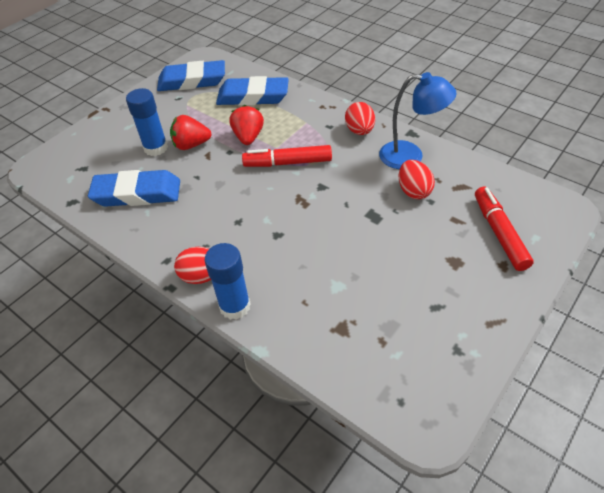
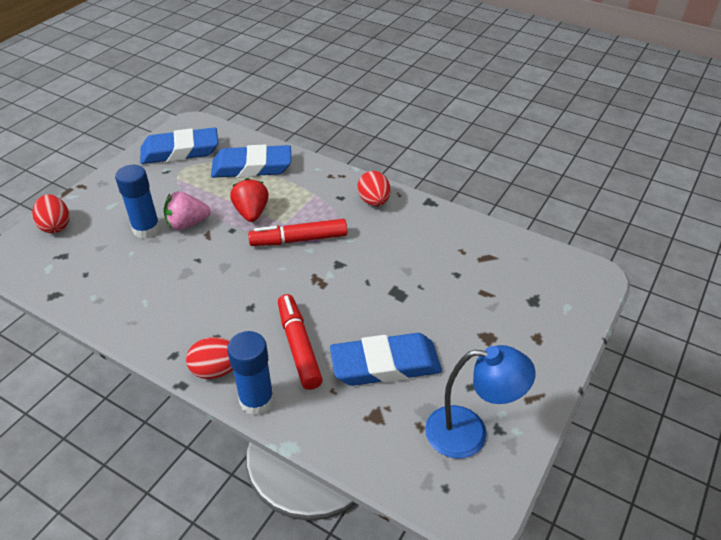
camera: 10 degrees left, 5 degrees down
(137, 193) = (130, 282): blue eraser -> blue eraser (385, 364)
(191, 145) = (187, 224): red strawberry -> pink strawberry
(410, 156) = (431, 227): blue lamp -> blue lamp (469, 433)
(413, 191) = (438, 264): red egg -> red egg (56, 226)
(499, 233) = (530, 304): red marker -> red marker (299, 346)

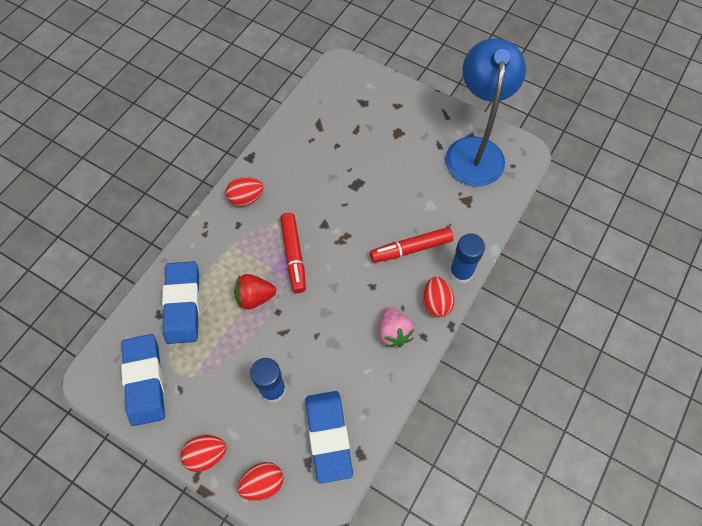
camera: 90 degrees left, 20 degrees up
(98, 190) = (206, 455): none -> red egg
(187, 224) = (267, 352): pink strawberry -> pink strawberry (394, 332)
(385, 364) = (425, 194): blue eraser -> blue eraser (328, 436)
(469, 433) = (475, 150): blue lamp -> blue lamp, size x1.57

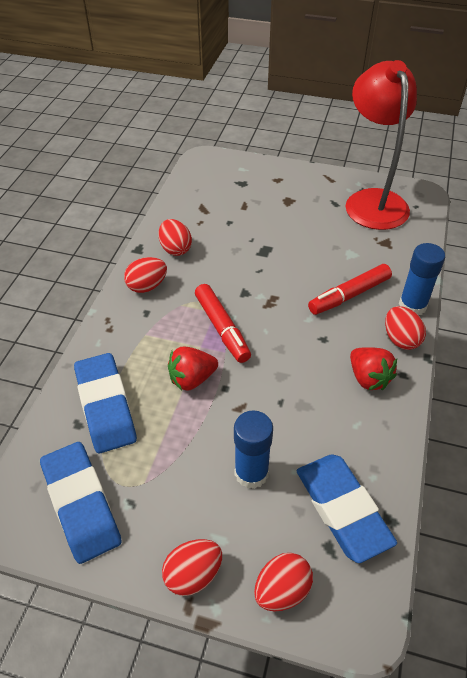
camera: 15 degrees left, 15 degrees down
(281, 164) = (175, 249): none -> red egg
(394, 332) = (368, 378): pink strawberry -> red strawberry
(475, 150) = (372, 201): blue lamp -> red lamp

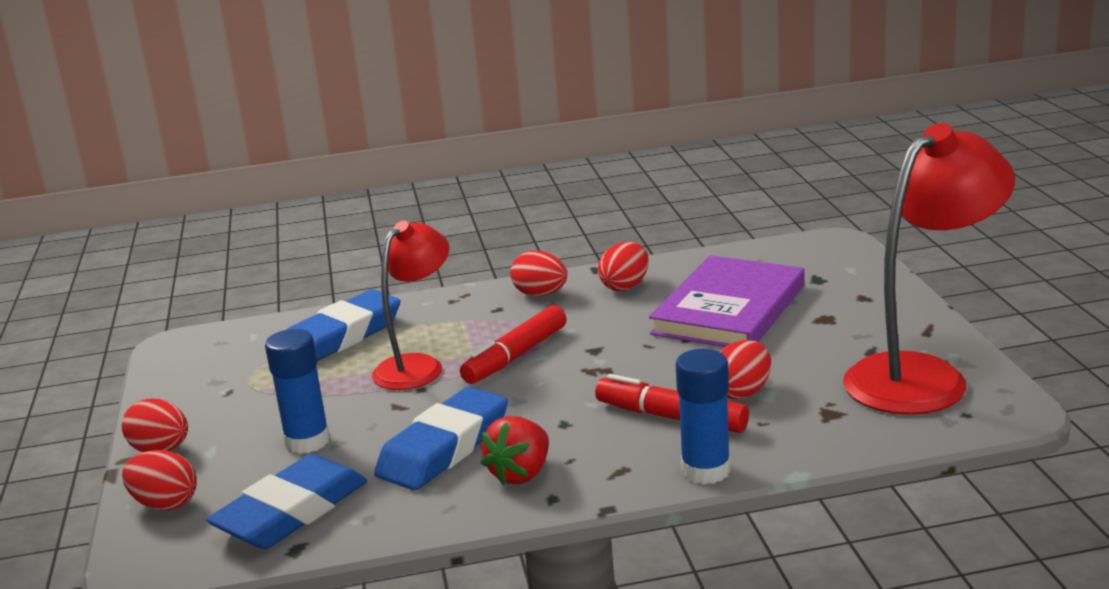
camera: 65 degrees right, 25 degrees down
(81, 504) = (212, 369): blue eraser -> blue eraser (444, 448)
(192, 379) = (417, 366): red strawberry -> red lamp
(246, 225) = (729, 309): none -> purple book
(400, 339) = (622, 479): red egg -> red egg (742, 392)

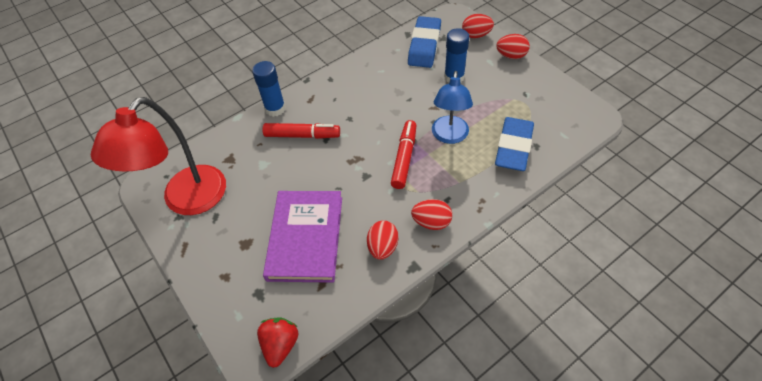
camera: 155 degrees right, 30 degrees up
(417, 366) = (449, 136): red lamp -> blue lamp
(444, 448) = (392, 90): blue eraser -> none
(521, 474) = (350, 86): red strawberry -> red strawberry (280, 345)
(742, 392) = (275, 162): red egg -> none

